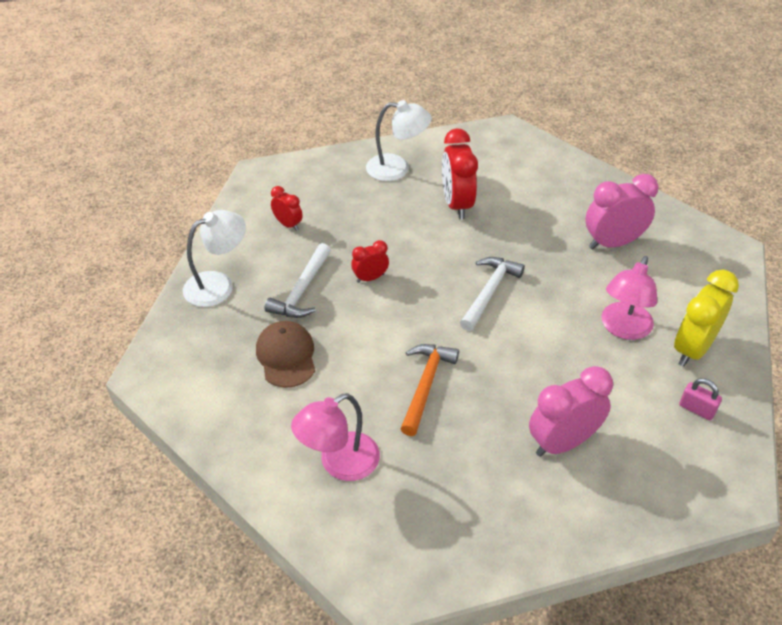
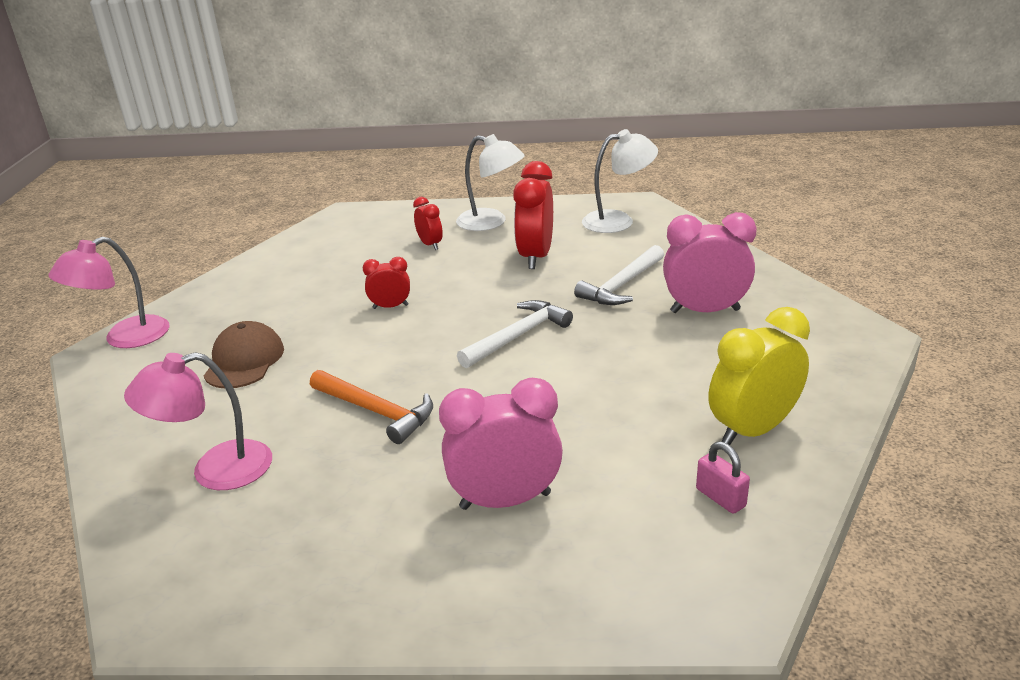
camera: 20 degrees right, 15 degrees down
(218, 284) = (229, 292): white lamp -> white lamp (618, 221)
(288, 224) = (340, 254): red clock -> red clock (430, 245)
(301, 290) = (308, 308): white hammer -> white hammer (621, 285)
(426, 385) = (376, 411): orange hammer -> orange hammer turned 90 degrees clockwise
(623, 329) = (666, 394): pink lamp -> pink lamp (125, 338)

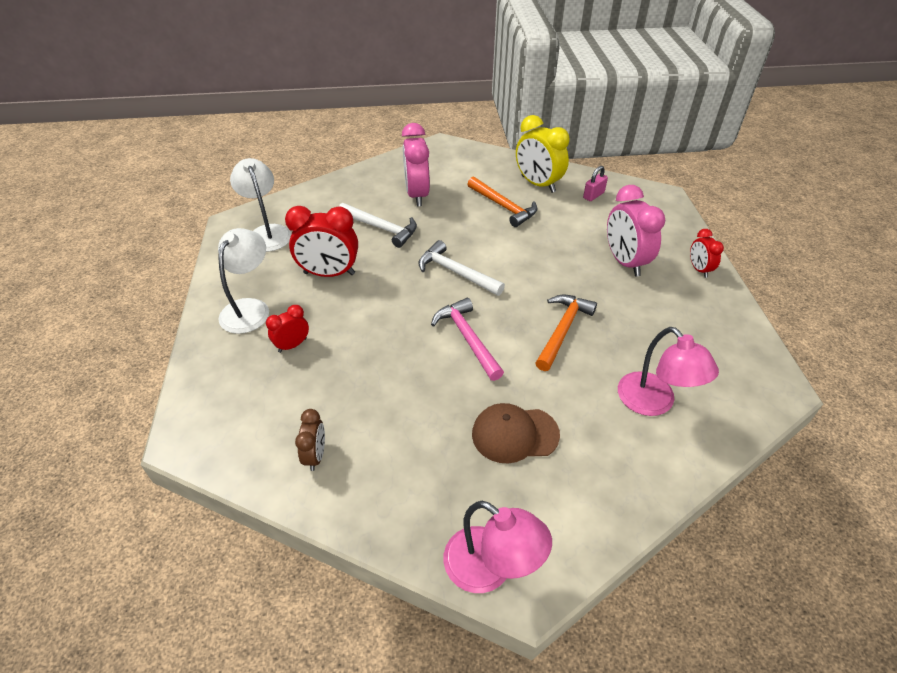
camera: 100 degrees left, 15 degrees up
(293, 262) = (316, 455): none -> brown clock
(390, 306) = (414, 351): red clock -> red clock (698, 269)
(395, 339) = (467, 338): none -> pink hammer
(676, 386) = (503, 207): none -> orange hammer

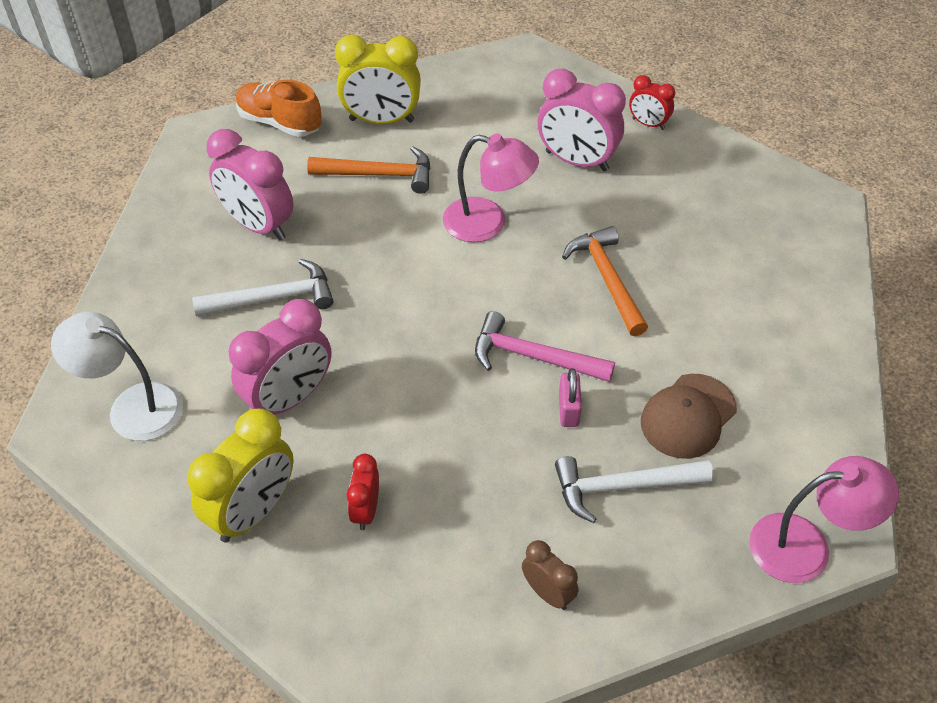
camera: 45 degrees left, 5 degrees up
(250, 308) = (253, 512): white lamp -> yellow clock
(329, 274) = (289, 399): red clock -> pink clock
(456, 272) = (429, 292): white hammer -> white hammer (622, 487)
(486, 159) = (279, 122): none -> orange shoe
(593, 195) = (457, 98): pink padlock -> pink padlock (568, 410)
(654, 403) = (757, 293): pink lamp -> pink lamp (488, 223)

